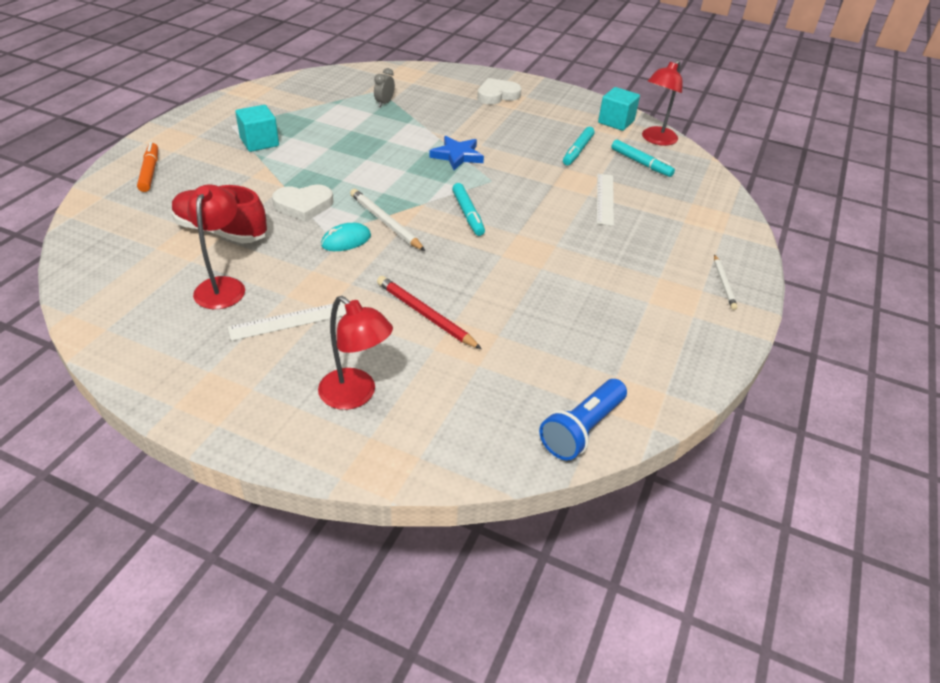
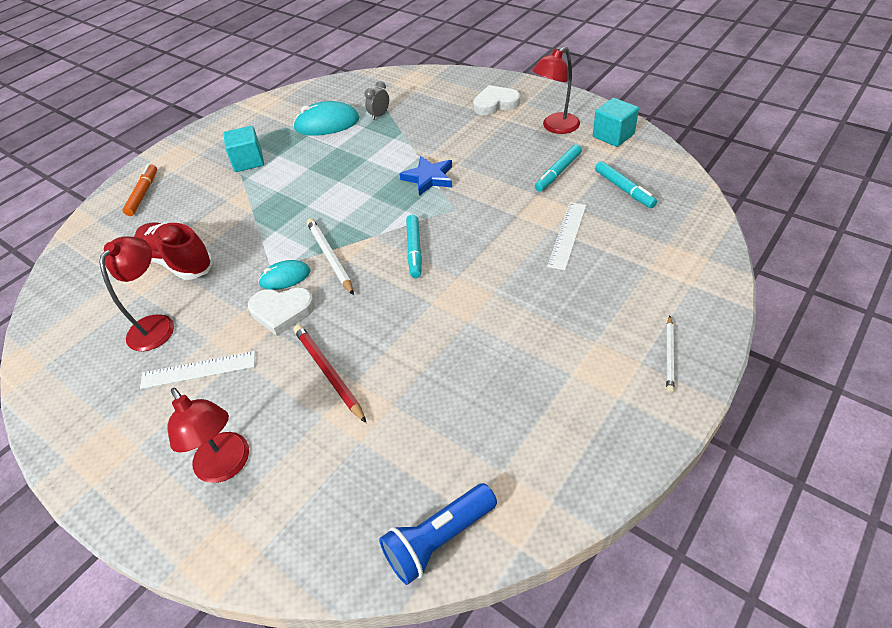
camera: 20 degrees right, 5 degrees up
(303, 205) = (261, 235): white heart -> white heart (282, 312)
(332, 110) = (327, 124): none -> turquoise mouse
(655, 140) = (651, 158): red lamp -> red lamp (555, 127)

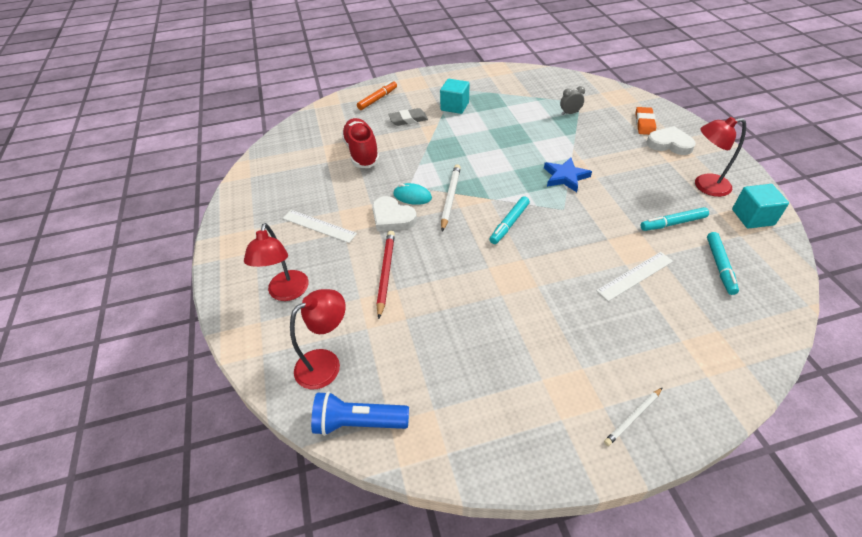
camera: 35 degrees right, 0 degrees up
(156, 325) = (320, 185): red lamp -> red lamp (326, 363)
(204, 199) = (408, 119): none -> grey eraser
(327, 124) = (527, 103): turquoise mouse -> none
(458, 95) = (644, 123): none -> orange eraser

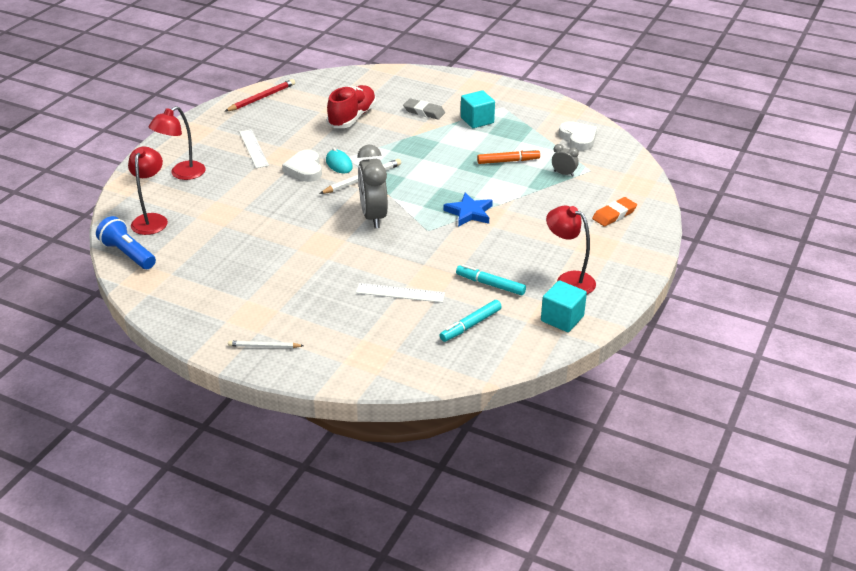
camera: 40 degrees right, 10 degrees down
(326, 363) = (151, 219): red lamp -> red lamp turned 90 degrees counterclockwise
(377, 99) = (427, 85): orange marker -> orange marker (508, 161)
(386, 273) = (250, 197): red pencil -> red pencil (261, 98)
(509, 224) = (373, 216): turquoise marker -> grey clock
(669, 144) = (603, 239): white heart -> white heart (578, 138)

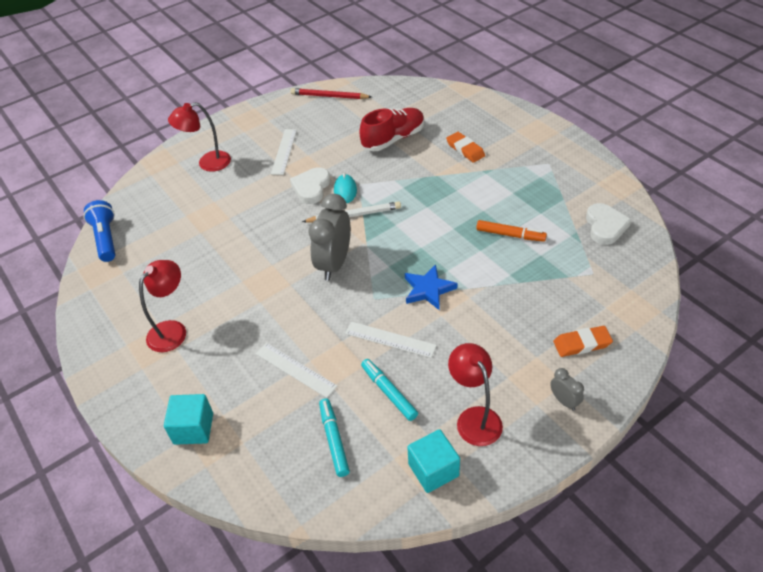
camera: 30 degrees right, 10 degrees up
(151, 219) = (149, 206): red lamp -> red lamp (172, 330)
(261, 98) = (329, 96): red pencil -> red pencil turned 150 degrees counterclockwise
(264, 346) = (135, 388): white pencil -> none
(424, 112) = (465, 149): grey eraser -> orange eraser
(464, 252) = (390, 339): none -> white ruler
(470, 325) = (334, 440): turquoise marker -> turquoise marker turned 90 degrees clockwise
(477, 120) = (511, 174): turquoise cube -> turquoise cube (193, 428)
(563, 173) = (560, 269): grey clock -> grey clock (564, 401)

